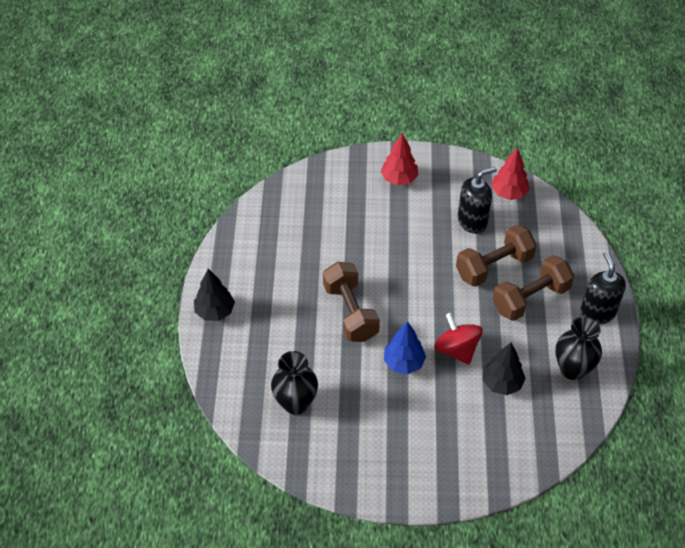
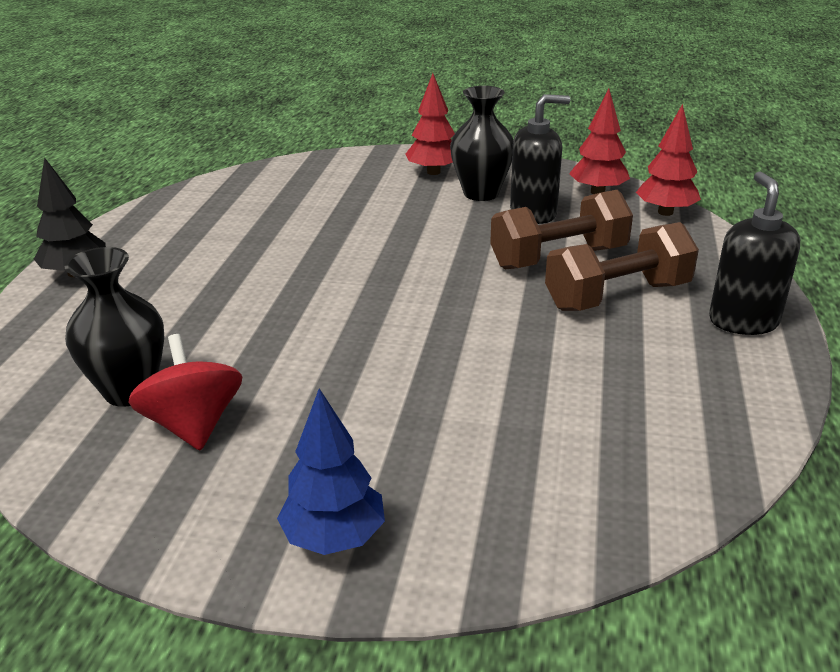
camera: 10 degrees right, 20 degrees down
(350, 312) = (294, 289): brown dumbbell -> none
(403, 363) = (359, 355): blue tree -> blue tree (334, 537)
(456, 349) = (465, 346): red spinning top -> red spinning top (194, 425)
(501, 383) = (542, 398): black tree -> none
(552, 212) = (665, 212): none -> red tree
(572, 369) = (691, 391): black vase -> black vase (481, 193)

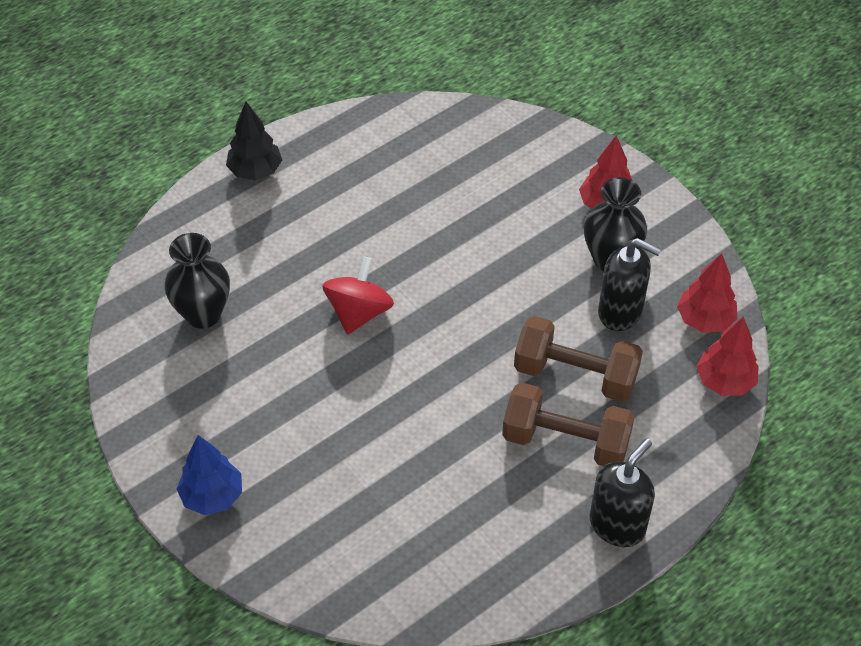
camera: 40 degrees right, 20 degrees up
(194, 425) = (213, 367): red spinning top -> red spinning top (359, 312)

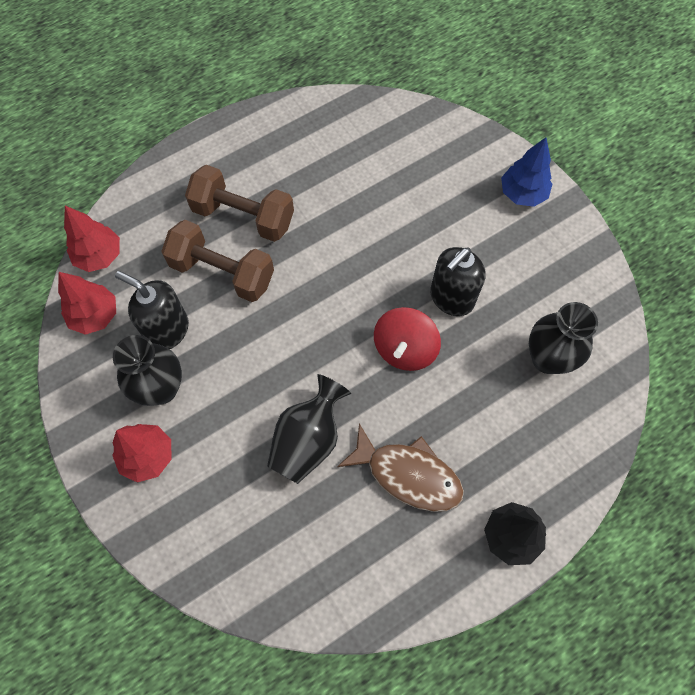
camera: 175 degrees left, 15 degrees up
(351, 208) = (408, 474): none -> brown fish
(452, 228) = (308, 440): none -> black vase
(617, 525) = (219, 151): black soap dispenser -> black soap dispenser (451, 298)

